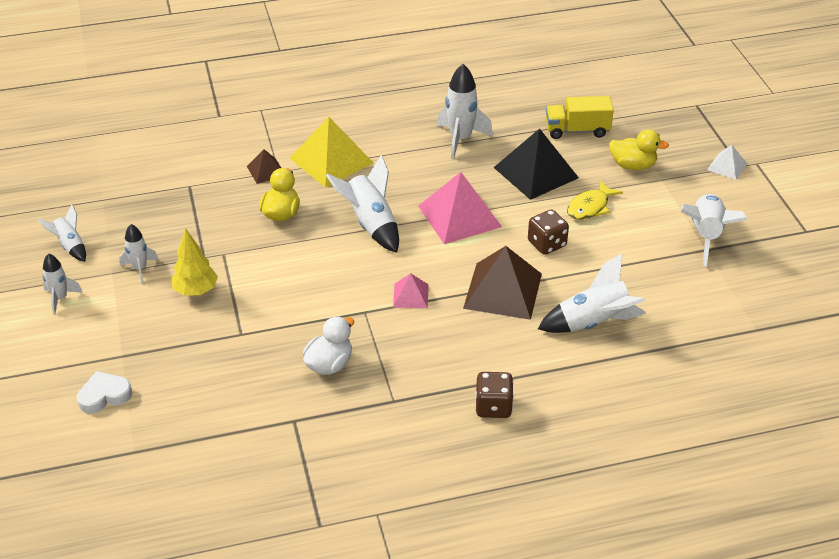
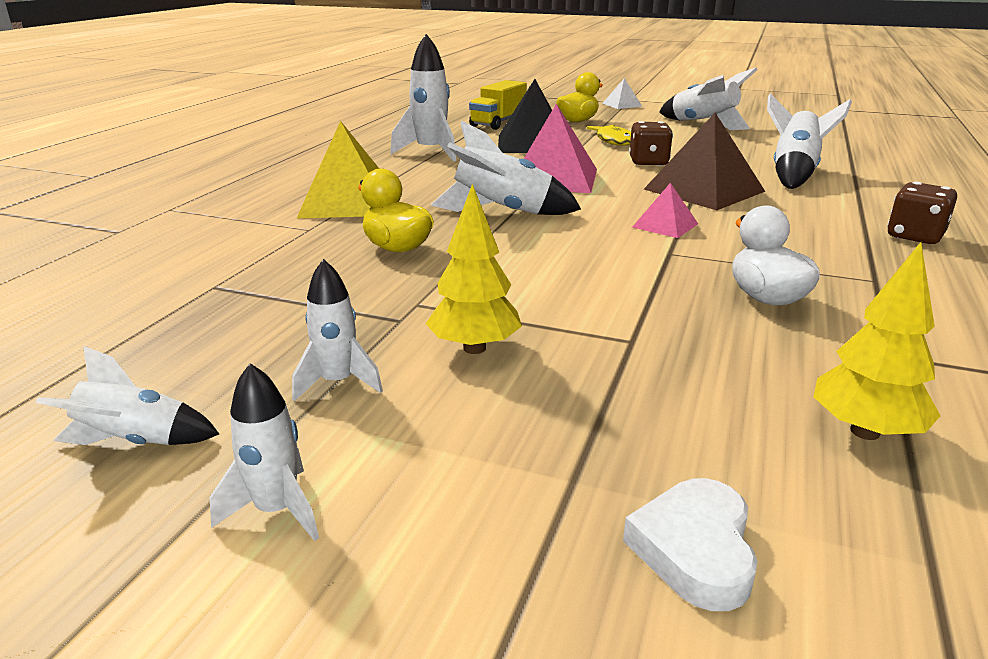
camera: 55 degrees left, 15 degrees down
(212, 422) = (864, 431): none -> yellow tree
(266, 171) = (292, 235): brown pyramid -> none

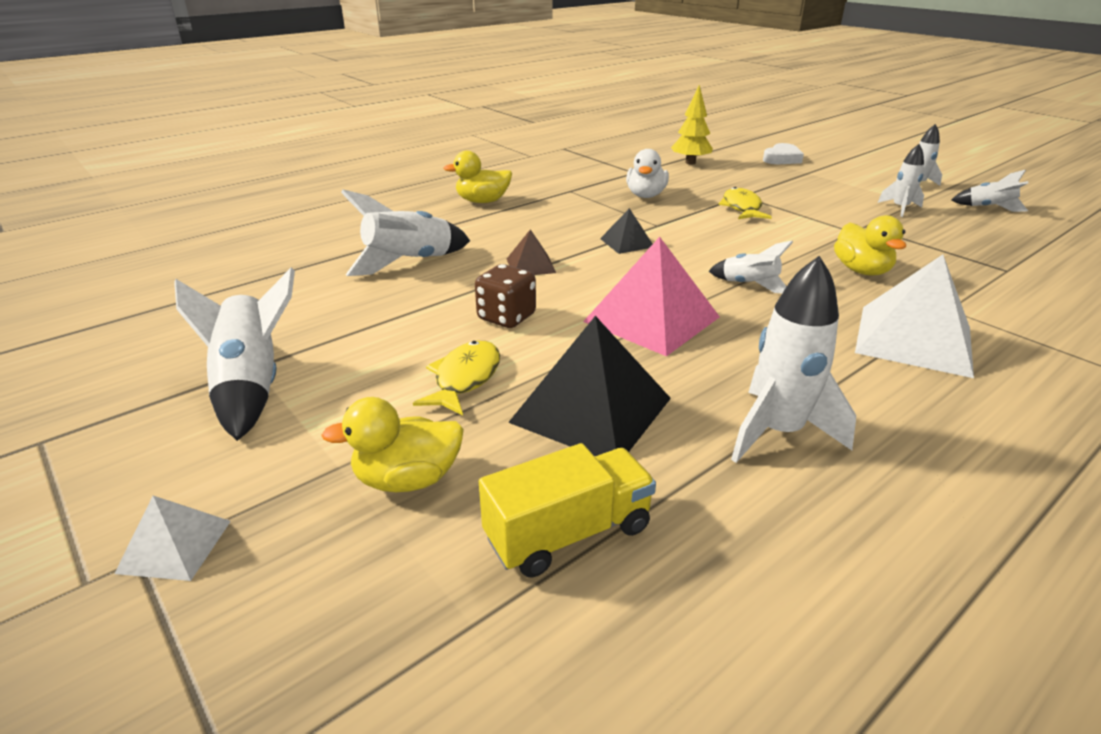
camera: 150 degrees left, 5 degrees up
(348, 202) = (913, 339): yellow pyramid -> white pyramid
(474, 348) = (826, 207): yellow tree -> none
(502, 212) = (749, 285): white rocket -> white rocket, size x0.59
(603, 309) = (742, 208): none -> yellow fish
(665, 225) = (627, 242): pink pyramid -> black pyramid
(704, 190) = (531, 265): brown pyramid -> brown pyramid, size x0.51
(914, 236) = (482, 201): brown dice -> yellow duck

